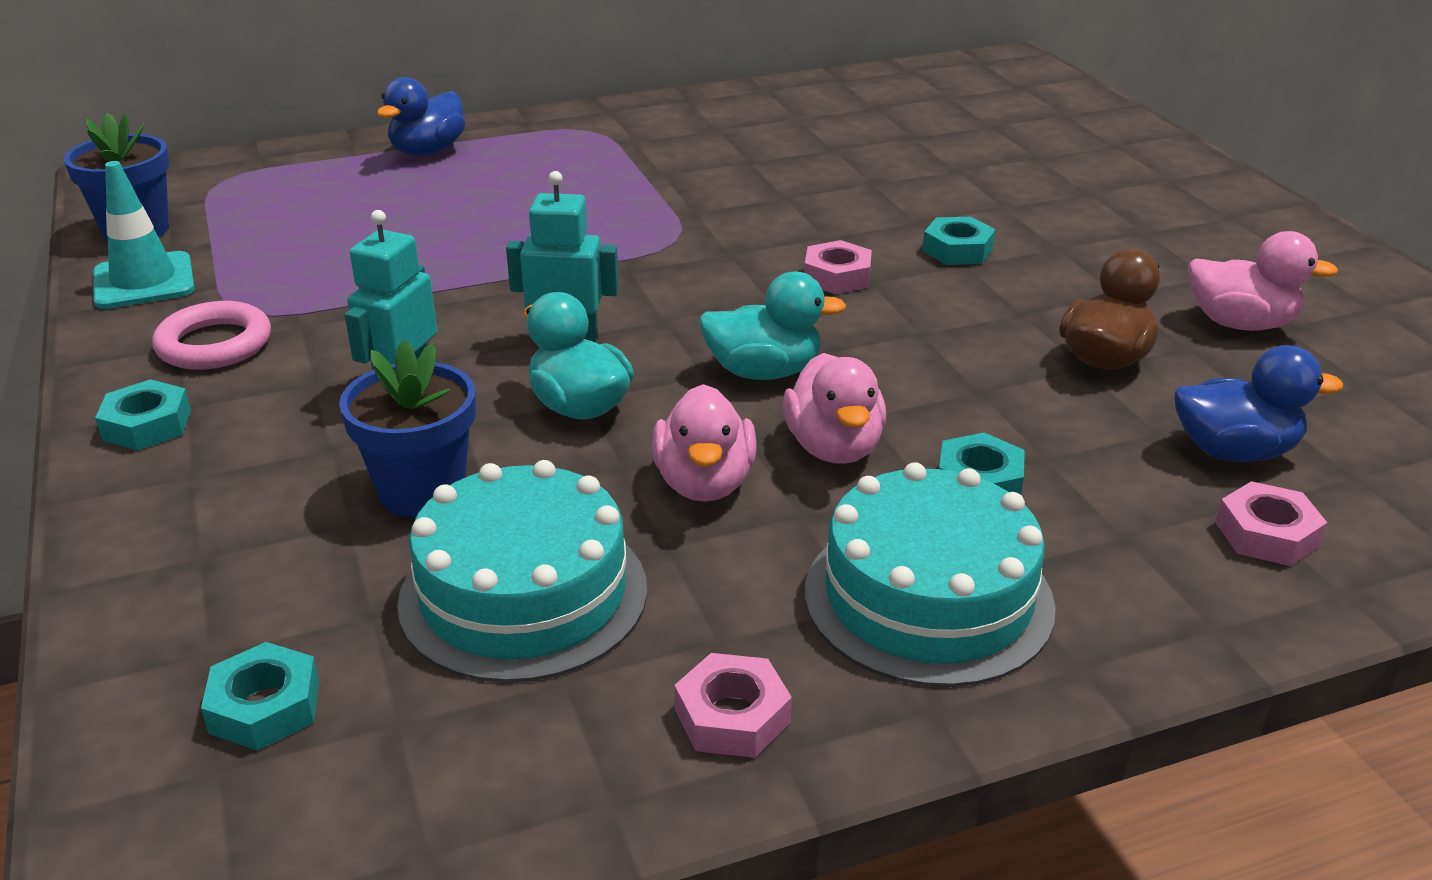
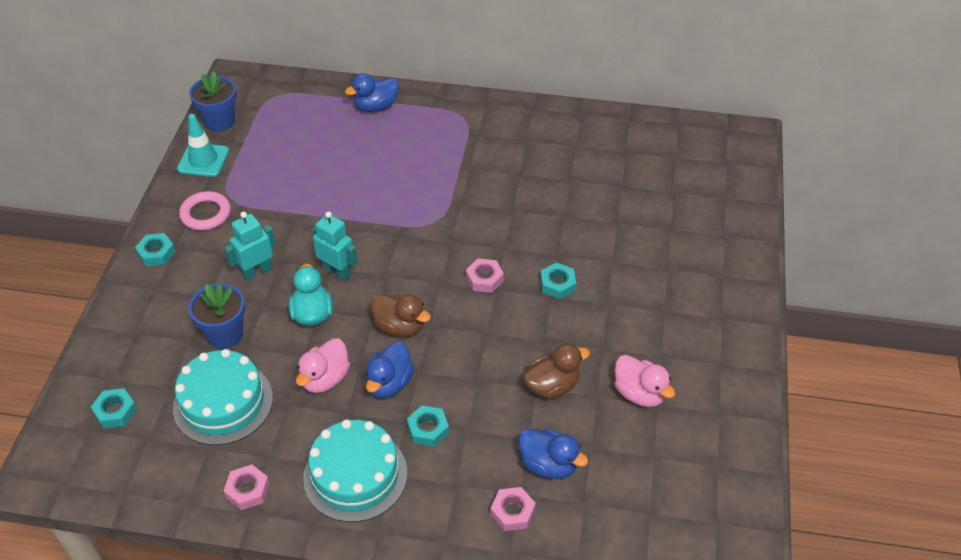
camera: 30 degrees right, 15 degrees up
(764, 372) = (400, 327): turquoise duck -> brown duck
(834, 448) = (389, 383): pink duck -> blue duck

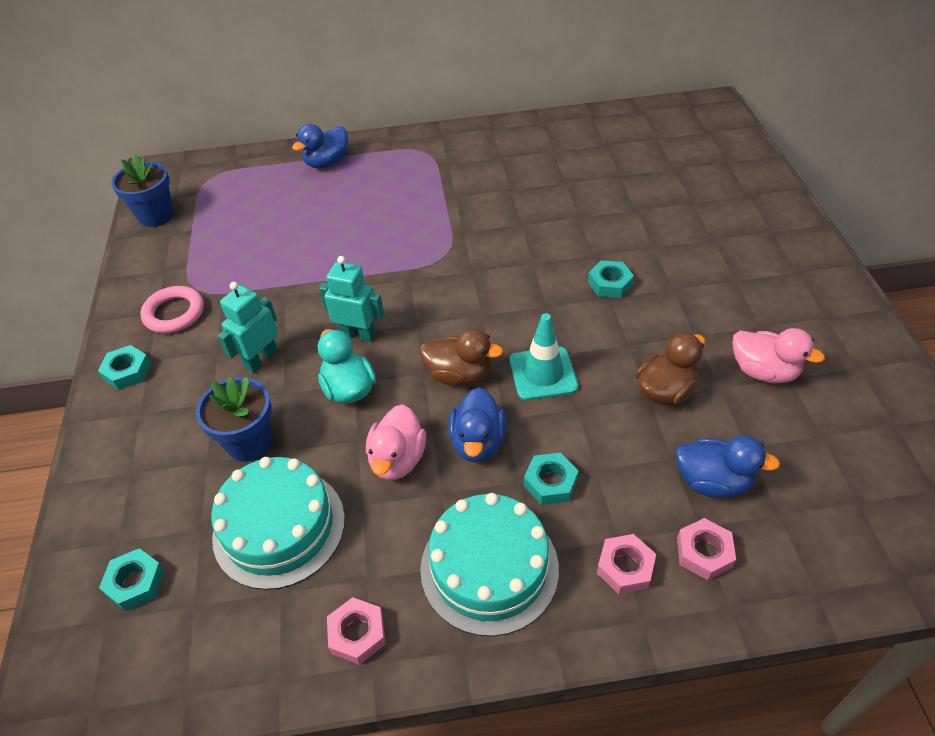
camera: 15 degrees left, 0 degrees up
(203, 160) = (151, 258): turquoise traffic cone -> turquoise traffic cone (543, 373)
(484, 279) = (528, 299): pink nut -> pink nut (625, 567)

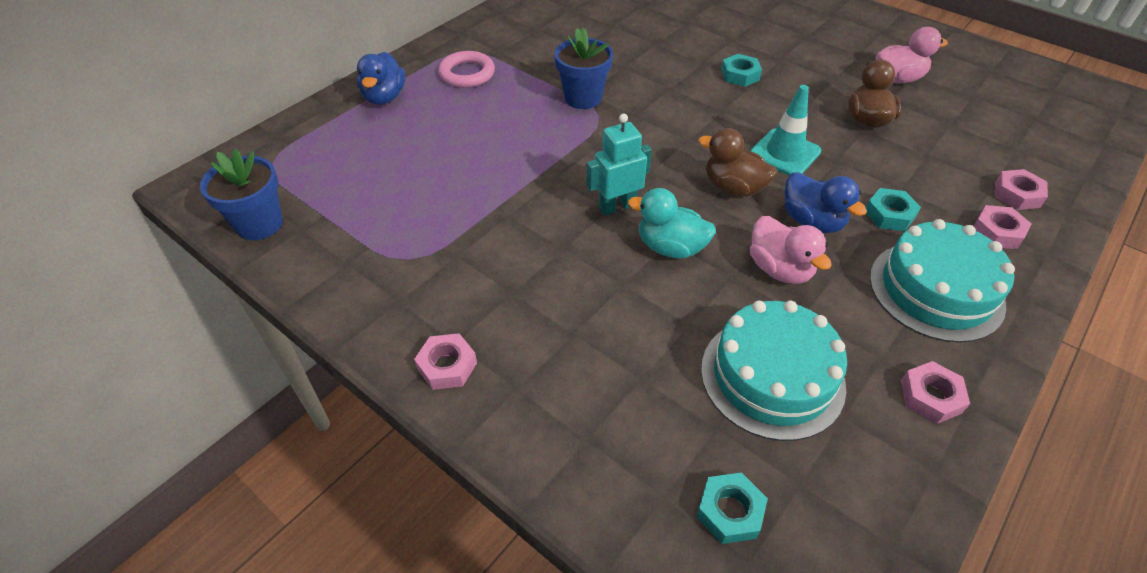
camera: 45 degrees left, 0 degrees up
(127, 371) = (447, 366): turquoise nut -> pink nut
(174, 313) = (418, 290): pink ring -> pink ring (467, 74)
(249, 442) = (653, 338): blue flower pot -> blue flower pot (583, 98)
(261, 360) = (564, 273): turquoise robot -> none
(459, 375) = (733, 187): brown duck -> brown duck turned 120 degrees counterclockwise
(712, 481) = (964, 154): blue duck -> none

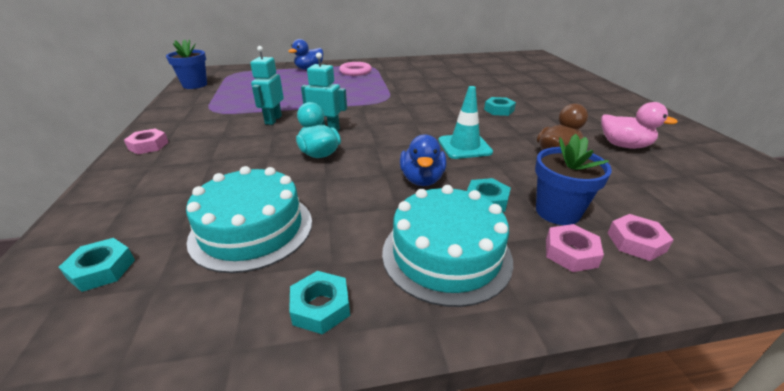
camera: 40 degrees right, 15 degrees down
(524, 227) = (273, 120): none -> turquoise robot
(583, 98) = (391, 92): blue flower pot -> blue flower pot (557, 212)
(733, 187) = (402, 147): brown duck -> none
(779, 269) = (358, 189): pink duck -> none
(930, 396) = (321, 307): pink nut -> turquoise nut

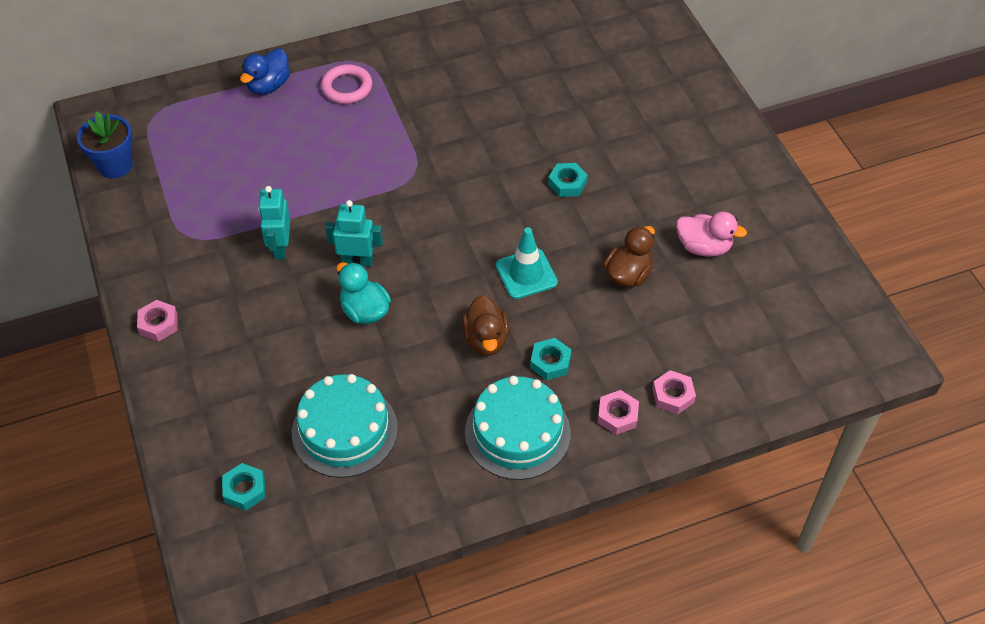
camera: 10 degrees left, 20 degrees up
(321, 307) = (431, 494): turquoise nut -> none
(422, 179) = (485, 339): blue duck -> brown duck
(557, 212) = (614, 368): blue flower pot -> none

